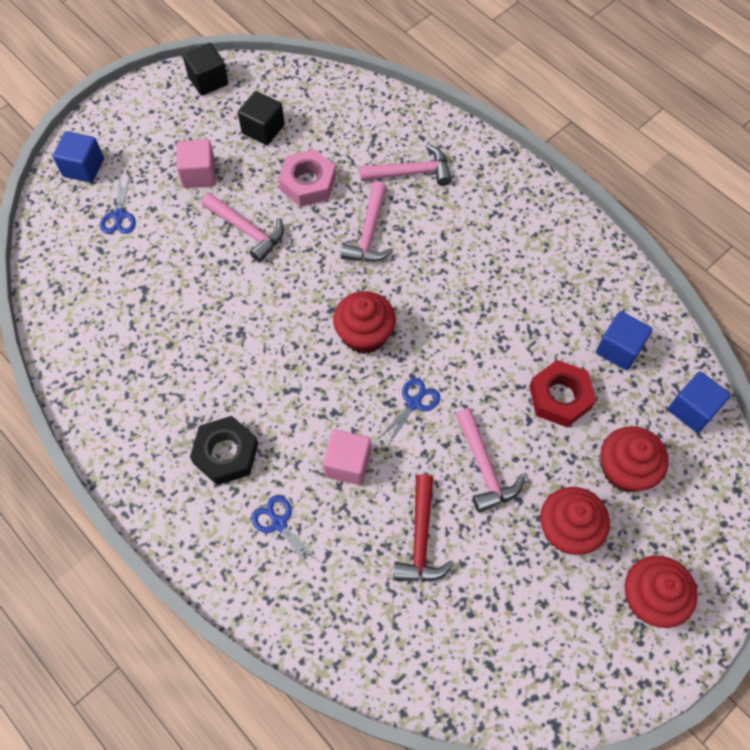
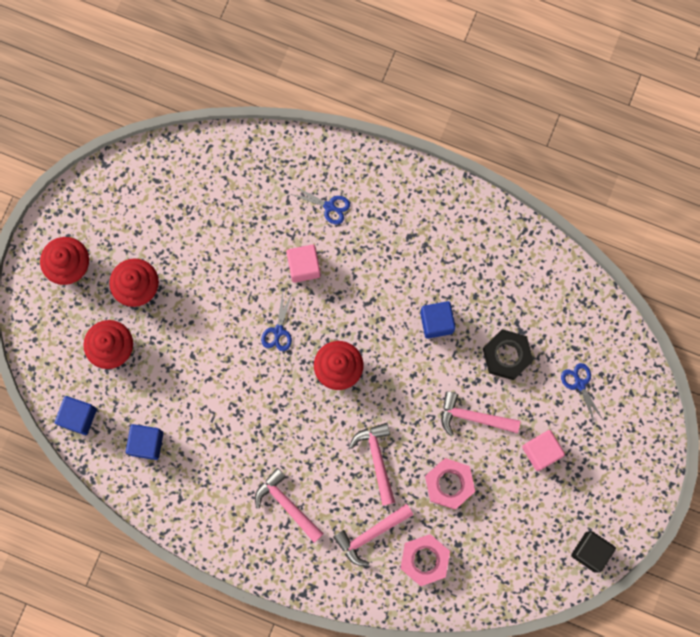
camera: 155 degrees right, 15 degrees up
(83, 167) = (637, 414): blue cube -> blue cube (436, 322)
(226, 454) = (389, 236): black nut -> black nut (507, 356)
(263, 129) = (514, 521): black cube -> none
(369, 133) = (424, 560): none -> pink nut
(421, 539) = (232, 238): red hammer -> none
(484, 467) = (210, 306): pink hammer -> pink hammer (287, 504)
(560, 397) = (176, 383): red nut -> none

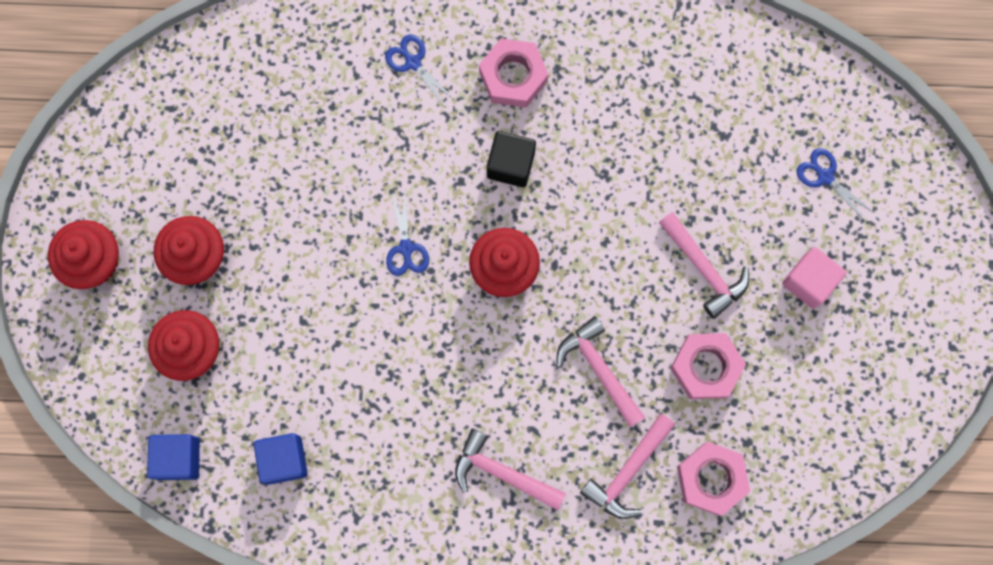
camera: 20 degrees left, 0 degrees up
(304, 266) = (408, 152): pink cube -> none
(329, 206) = (413, 62): blue scissors -> blue scissors turned 135 degrees counterclockwise
(393, 240) = (513, 76): none -> pink nut
(436, 322) = (610, 163): blue cube -> none
(473, 417) = (704, 269): pink hammer -> pink hammer turned 120 degrees counterclockwise
(507, 356) = (717, 173): black nut -> none
(590, 552) = (922, 388): black cube -> black cube (510, 164)

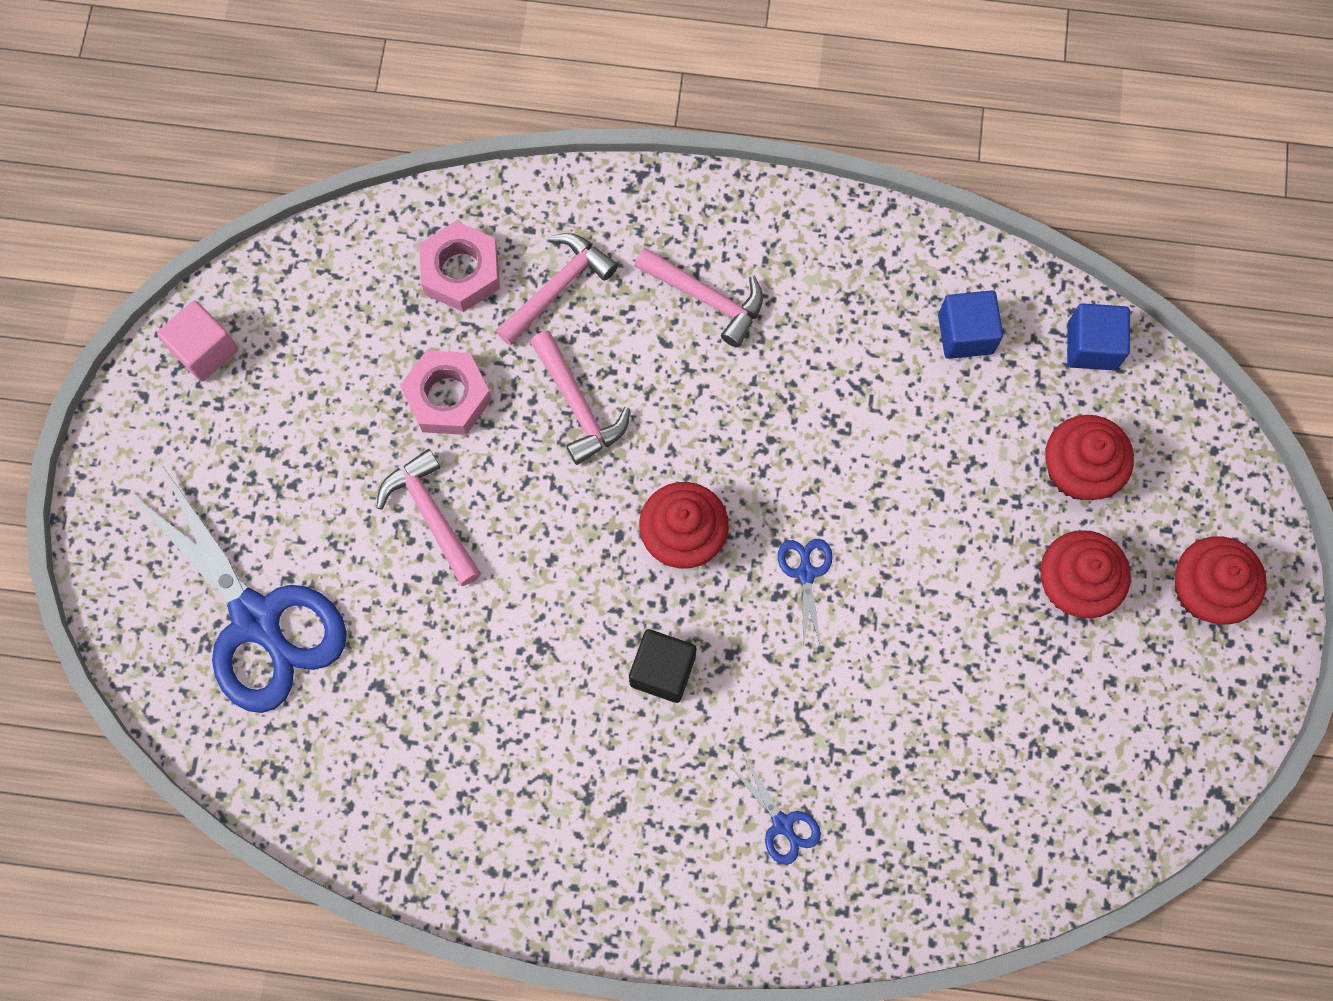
camera: 175 degrees left, 5 degrees down
(513, 76) = (648, 792): pink nut -> none
(809, 281) = (303, 488): pink cube -> pink cube (205, 350)
(825, 176) = (256, 619): blue scissors -> blue scissors, size x2.47

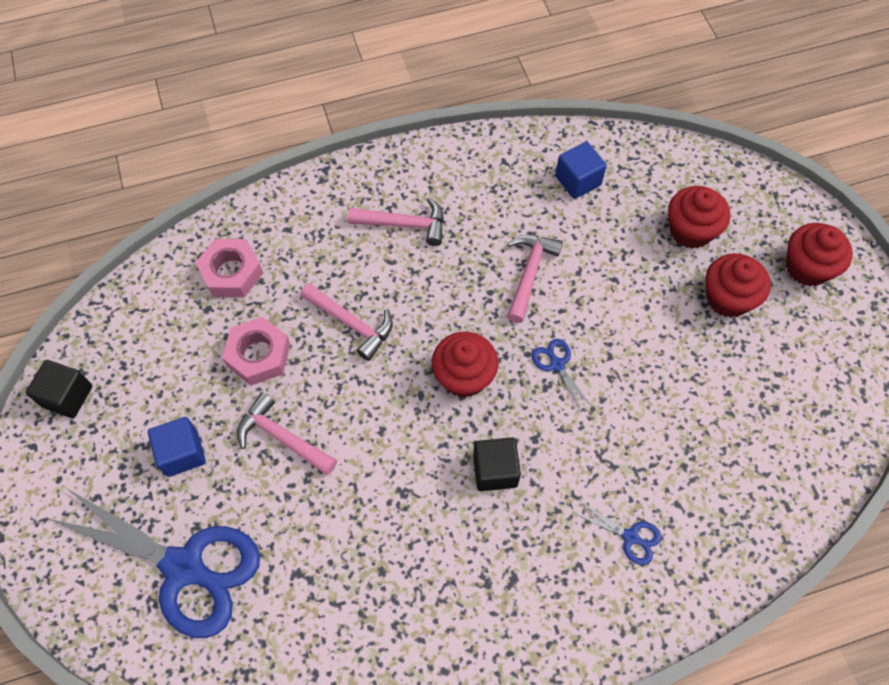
camera: 25 degrees left, 10 degrees down
(205, 350) = (67, 396): pink cube -> black cube
(558, 288) = (302, 256): pink hammer -> pink hammer (529, 274)
(1091, 346) = (657, 157): blue cube -> blue cube (182, 453)

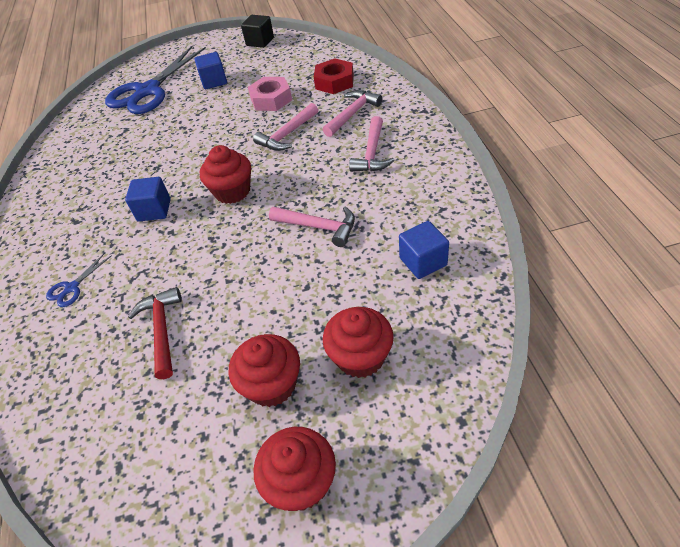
camera: 100 degrees right, 15 degrees down
(231, 273) = (334, 82): pink nut -> red nut
(282, 437) = (211, 115): pink hammer -> pink hammer (352, 114)
(495, 470) = (154, 210): black cube -> blue cube
(557, 365) = (229, 245): blue scissors -> none
(680, 411) = (162, 330): none -> red hammer

